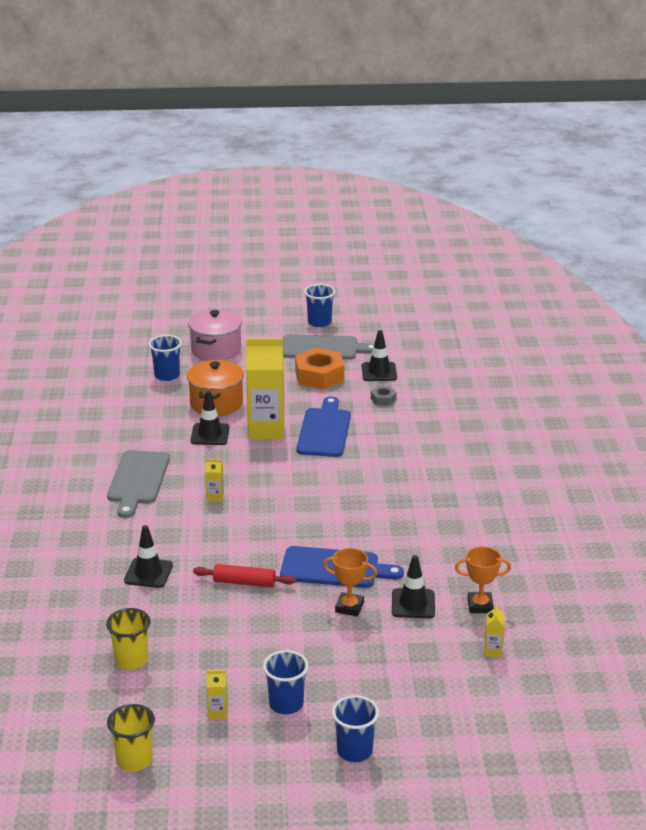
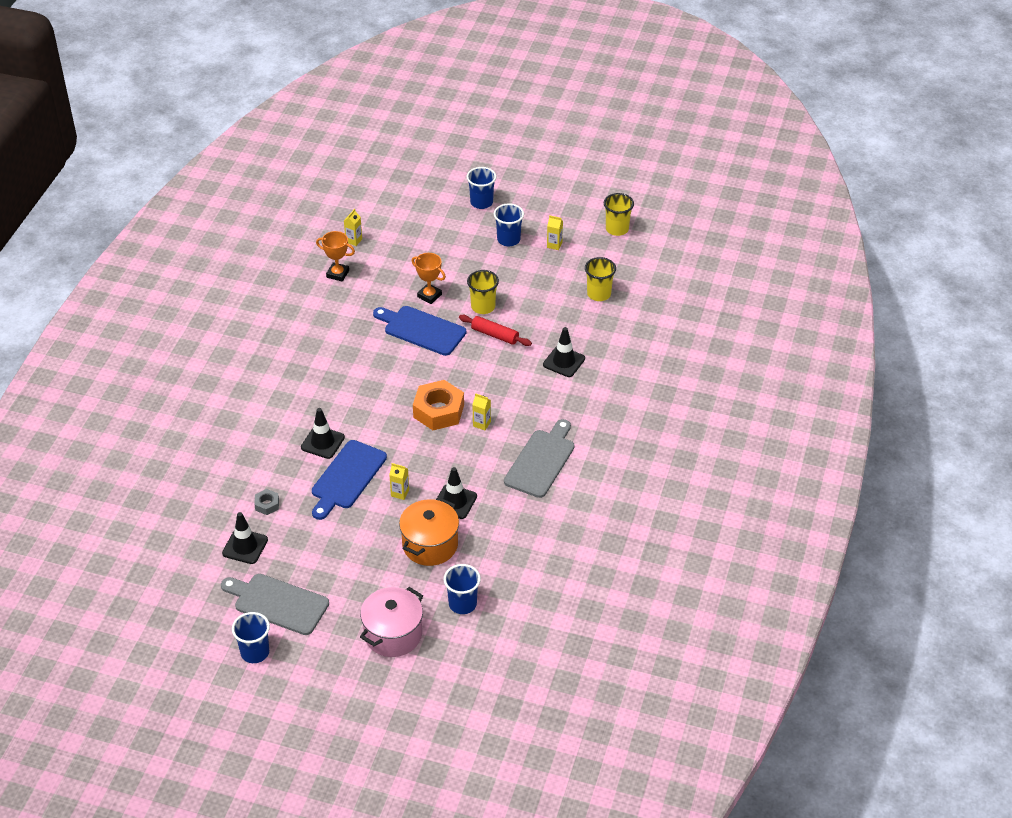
camera: 160 degrees left, 15 degrees up
(266, 430) = (400, 493): yellow carton -> yellow carton, size x0.41
(275, 610) = (483, 307): none -> yellow cup
(319, 376) = (308, 557): orange nut -> orange nut (438, 411)
(413, 604) = (383, 287): black traffic cone -> black traffic cone (322, 442)

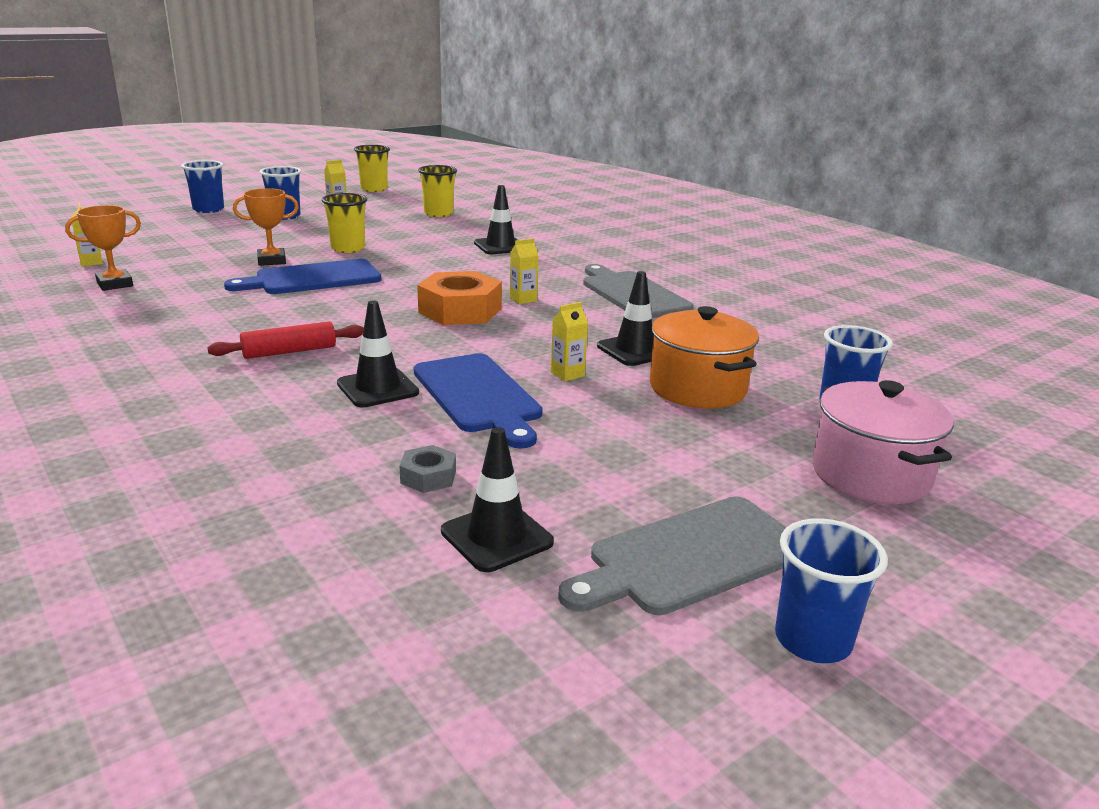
camera: 55 degrees left, 20 degrees down
(495, 335) = (399, 256): red rolling pin -> red rolling pin (289, 351)

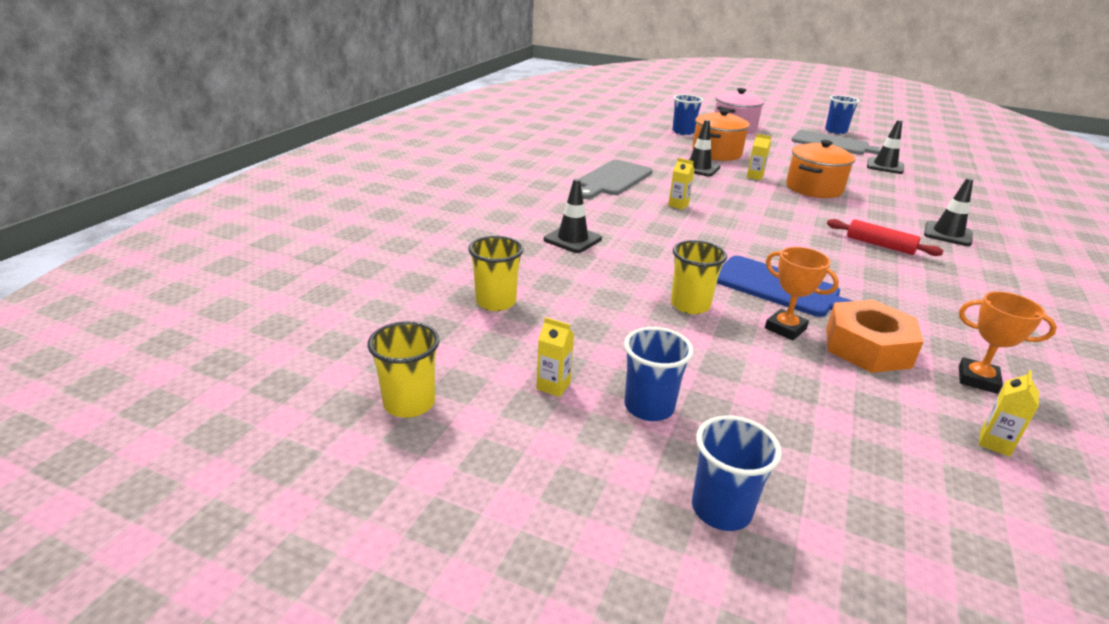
camera: 120 degrees left, 5 degrees up
(377, 388) = (856, 210): black traffic cone -> black traffic cone (947, 234)
(428, 477) = (884, 182): grey nut -> none
(460, 310) = (731, 218): orange nut -> orange nut (867, 347)
(478, 396) = (814, 188): blue cutting board -> orange pot

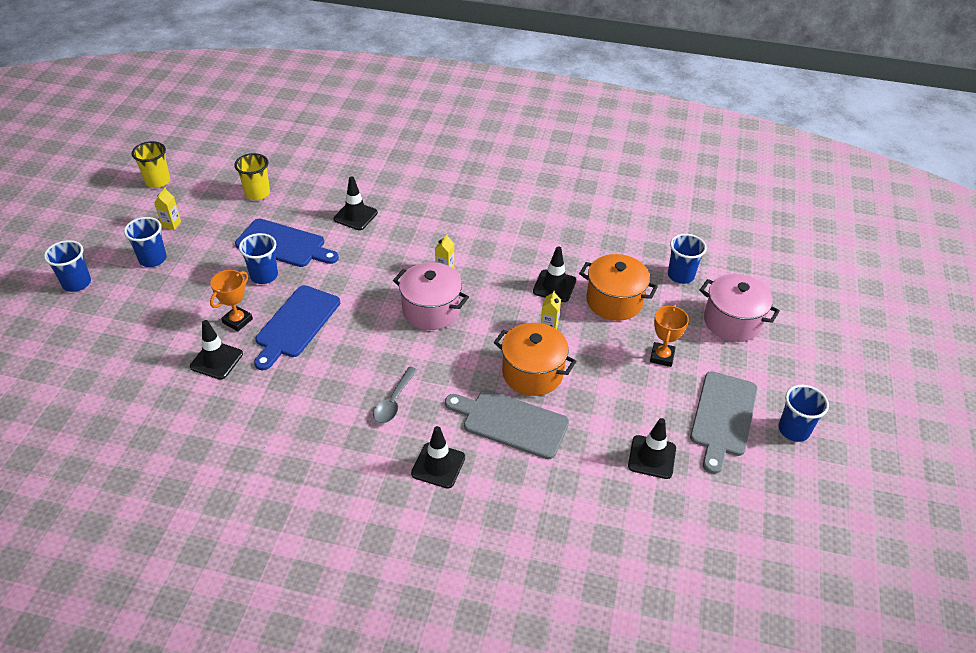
camera: 80 degrees right, 15 degrees up
(613, 179) = (493, 229): grey cutting board -> grey cutting board (511, 423)
(623, 288) = (284, 244): none -> blue cutting board
(690, 305) = (264, 276): yellow cup -> blue cup
(740, 217) = (431, 310): none -> pink pot
(867, 347) = (216, 360): orange nut -> black traffic cone
(880, 245) = (394, 401): red rolling pin -> grey spoon
(977, 379) = (179, 411): orange trophy -> orange trophy (662, 356)
(995, 443) = (114, 400): yellow carton -> none

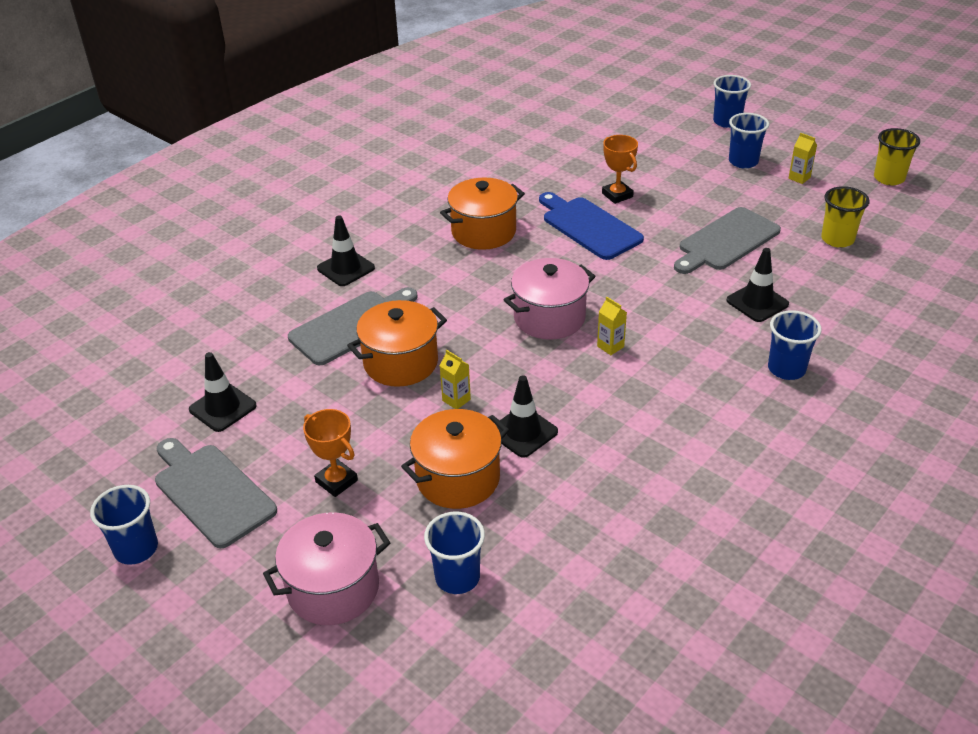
camera: 120 degrees right, 5 degrees down
(216, 360) = (570, 177): black traffic cone -> none
(264, 276) = (678, 220): blue cup -> blue cup (786, 369)
(284, 244) = (726, 241): blue cutting board -> grey cutting board
(334, 389) = (483, 232): none -> orange pot
(394, 401) = (440, 262): grey spoon -> none

